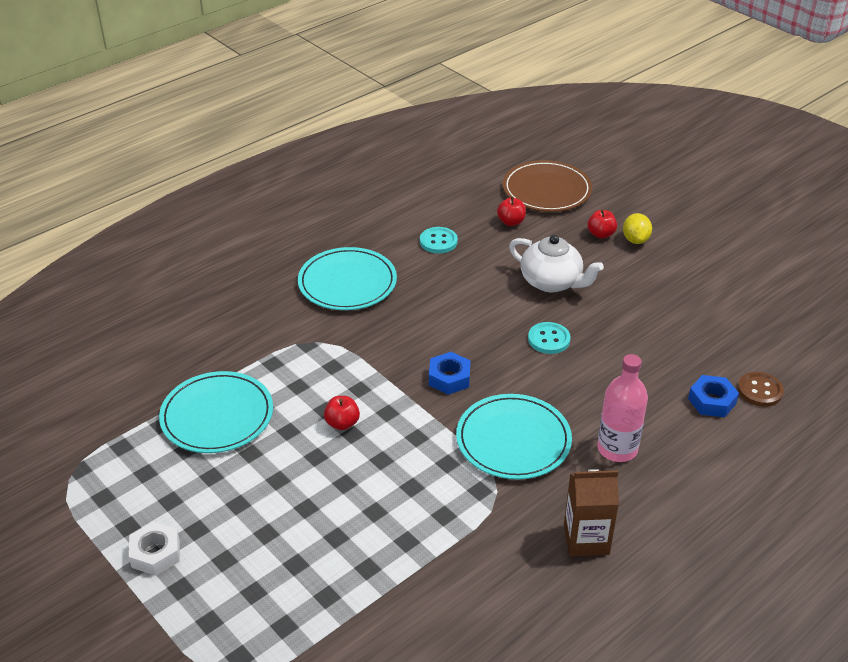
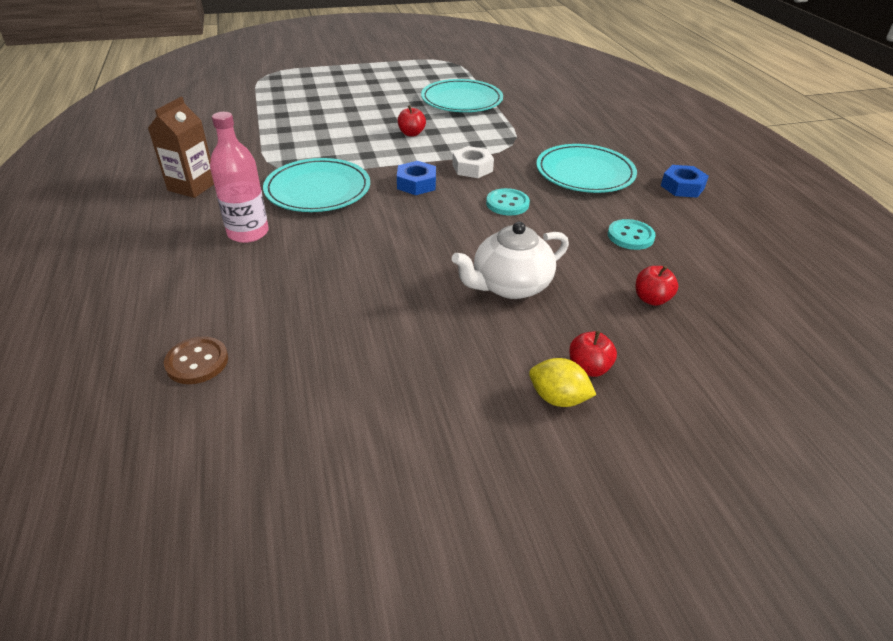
camera: 115 degrees right, 0 degrees up
(156, 553) = (368, 71): white nut -> white nut (472, 168)
(546, 190) = (725, 360): brown plate -> none
(549, 339) = (418, 249): turquoise button -> turquoise button (507, 204)
(712, 401) = (228, 316): blue nut -> blue nut (682, 187)

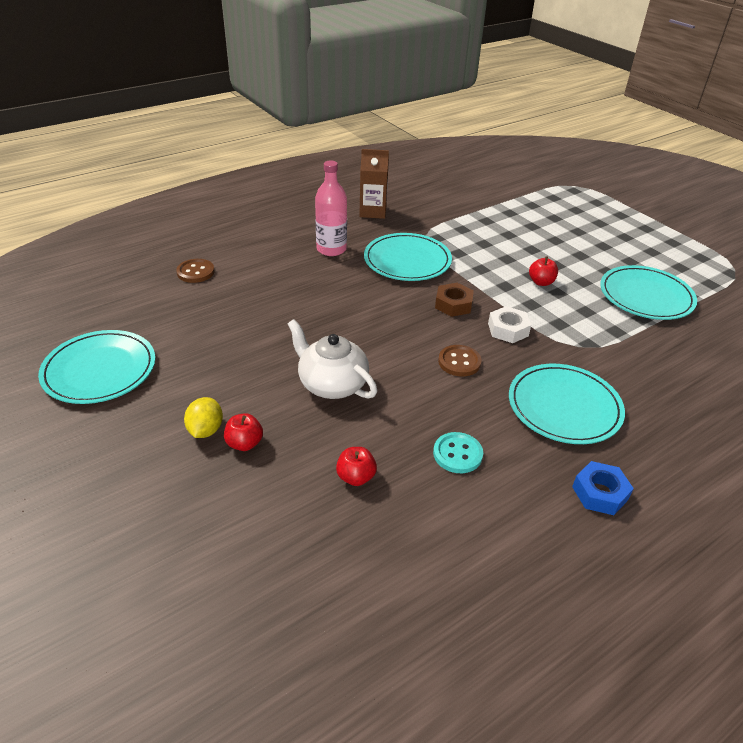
camera: 70 degrees right, 0 degrees up
(388, 504) = (99, 370): none -> turquoise plate
(416, 184) = (453, 304): blue nut -> brown nut
(507, 204) = (459, 362): turquoise button -> brown button

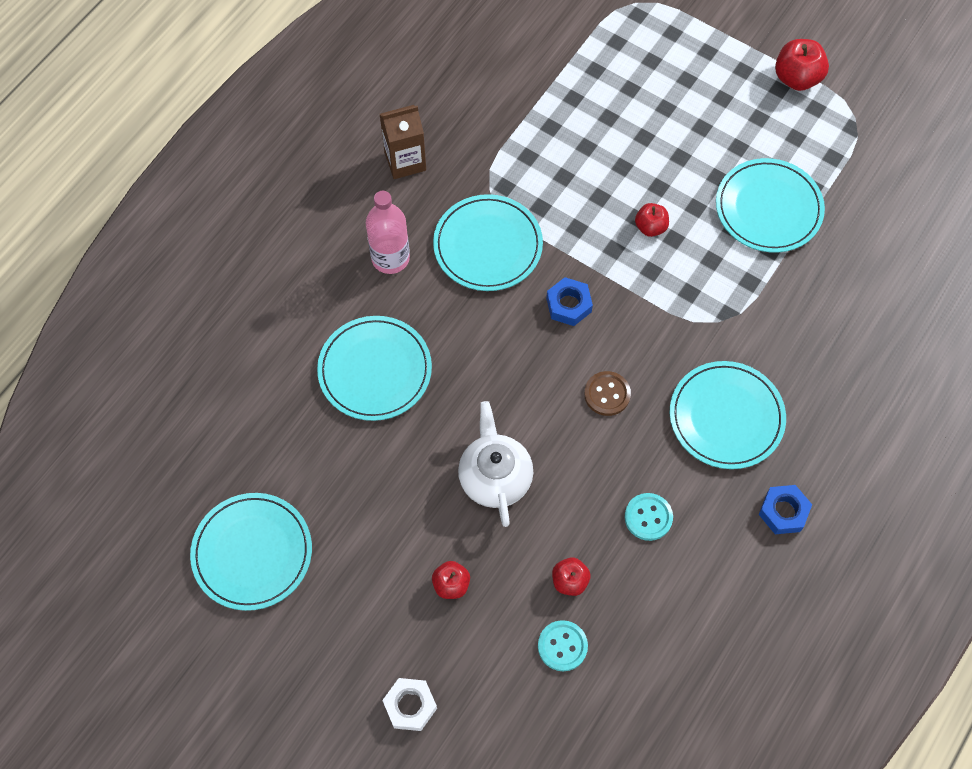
camera: 20 degrees left, 25 degrees up
(195, 272) = (255, 363): brown button -> none
(205, 430) = (406, 584): yellow lemon -> none
(278, 298) = (375, 370): none -> turquoise plate
(318, 527) = (562, 646): none -> turquoise button
(331, 384) = (495, 476): white teapot -> white teapot turned 60 degrees clockwise
(453, 304) = (568, 305): brown nut -> blue nut
(508, 329) = (639, 324): white nut -> white nut (410, 706)
(689, 240) = (797, 78): none -> red apple

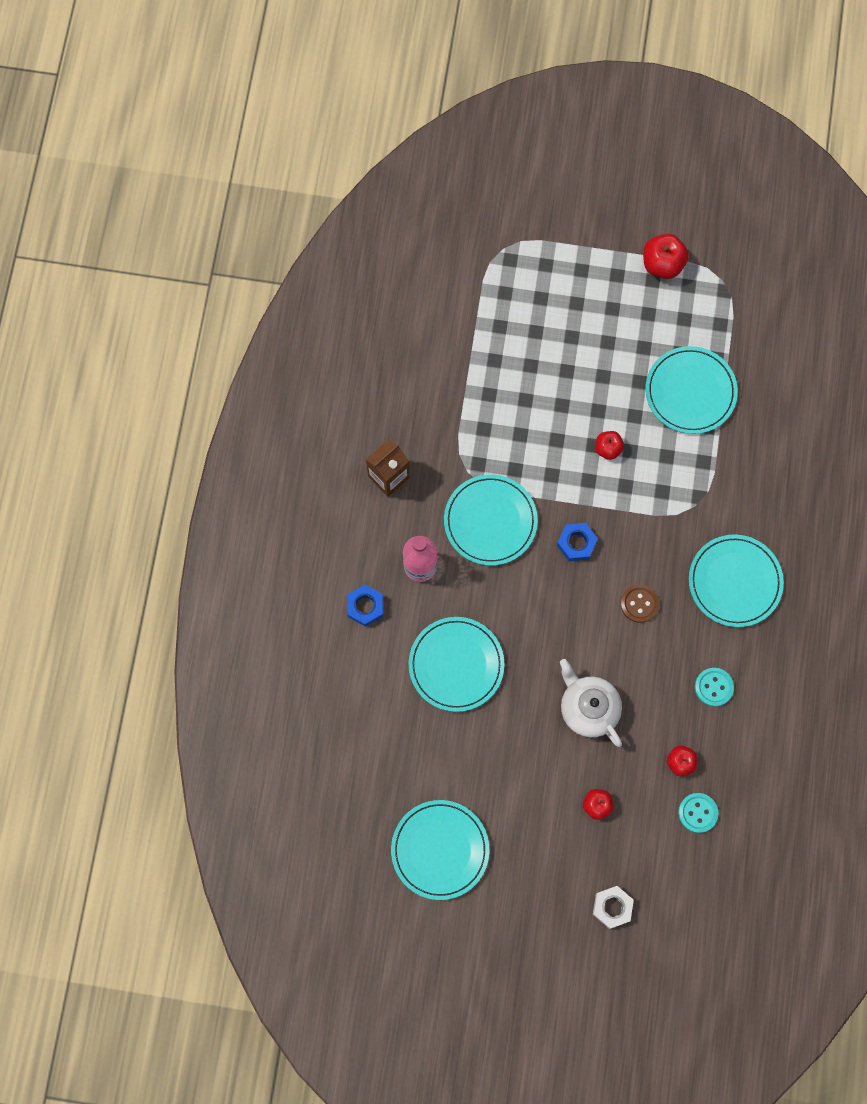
camera: 25 degrees left, 10 degrees up
(783, 512) = (808, 638): blue nut -> blue nut (365, 606)

